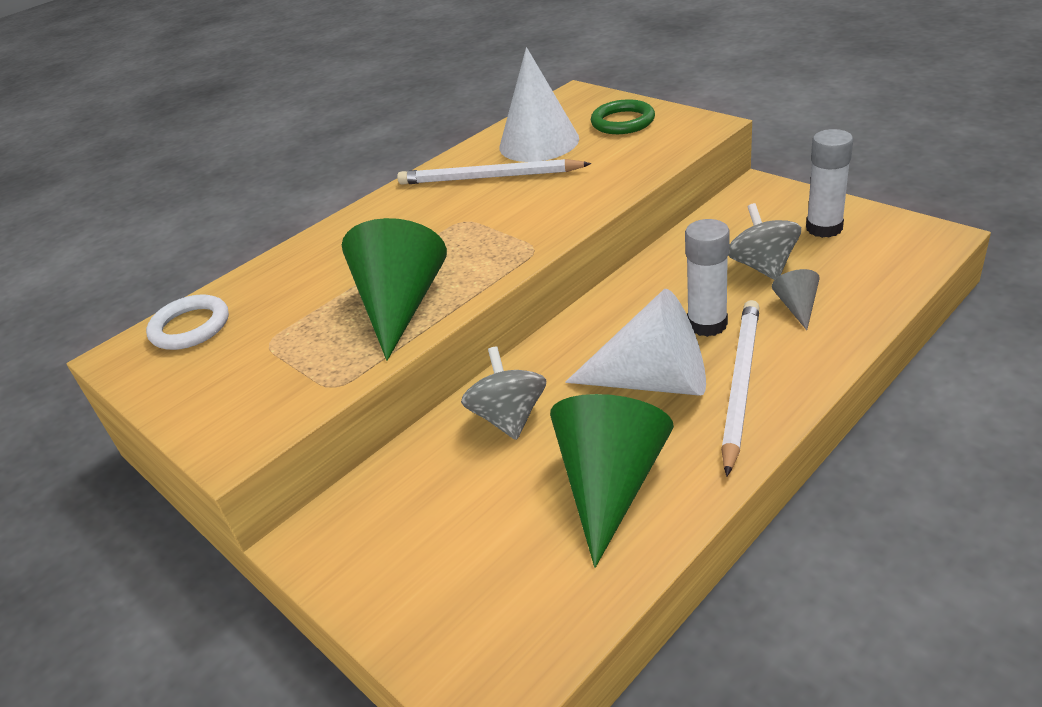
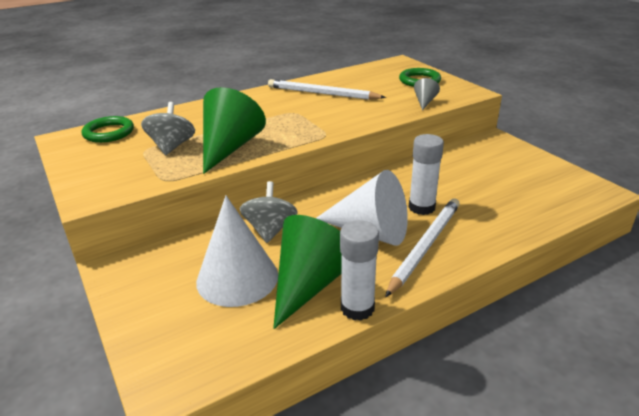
camera: 10 degrees right, 5 degrees down
(190, 327) = (109, 133): white ring -> green ring
(539, 143) = (362, 82): white cone -> white cone (237, 278)
(762, 266) = (475, 183): grey spinning top -> grey spinning top (172, 146)
(797, 307) = (486, 211): grey cone -> grey cone (424, 102)
(824, 228) = (527, 170): white glue stick -> white glue stick (357, 308)

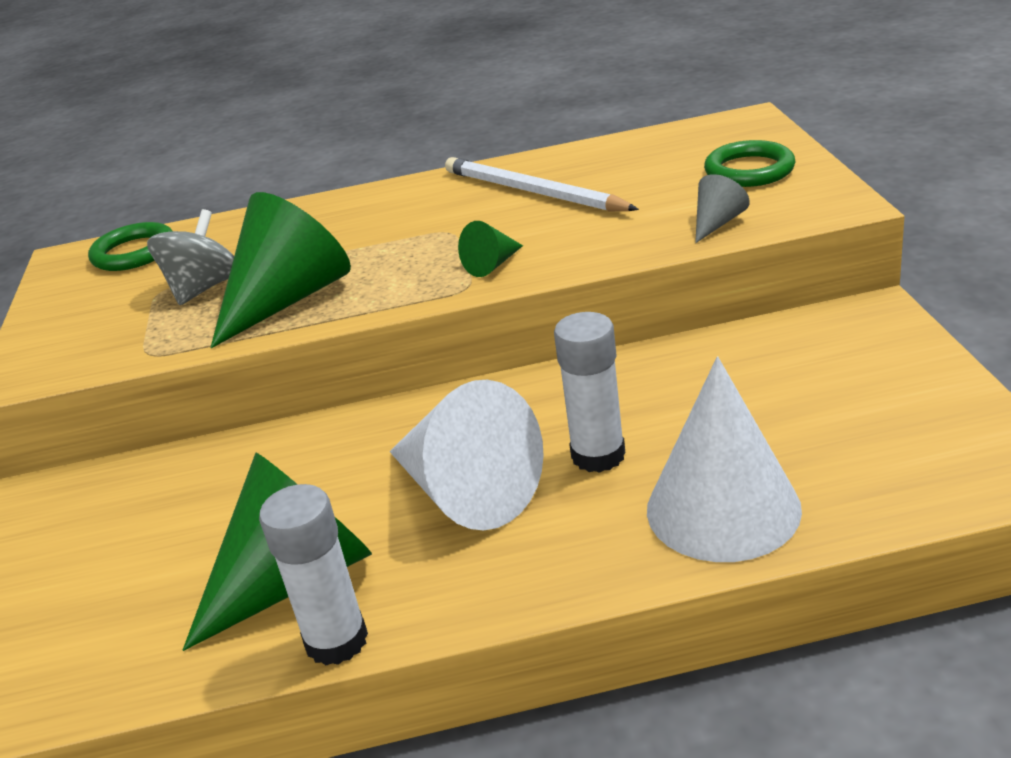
camera: 25 degrees right, 0 degrees up
(237, 278) = (193, 546): white cone -> white cone (723, 509)
(270, 230) = (303, 463): grey spinning top -> none
(330, 125) = (492, 265): none -> green cone
(425, 246) = (542, 540): white pencil -> none

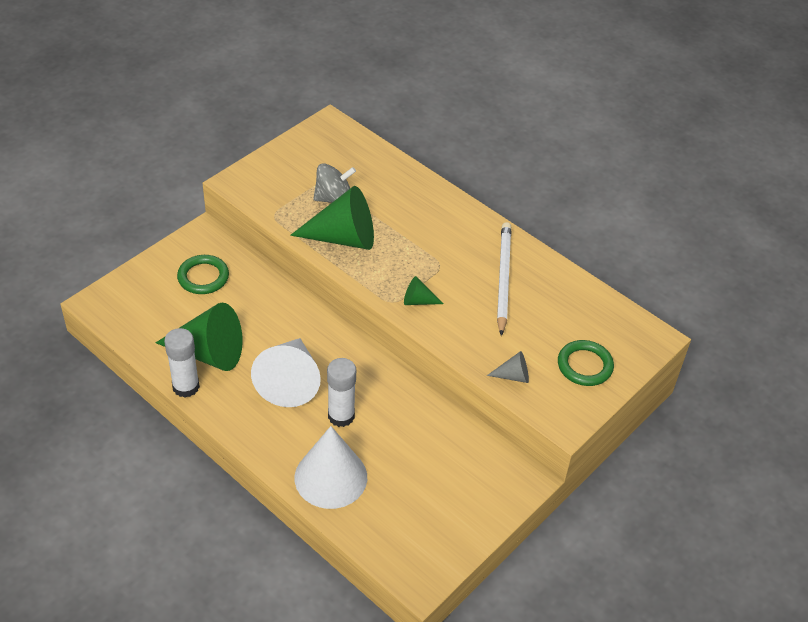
camera: 45 degrees right, 15 degrees up
(134, 252) = (348, 147): green ring -> green ring (203, 277)

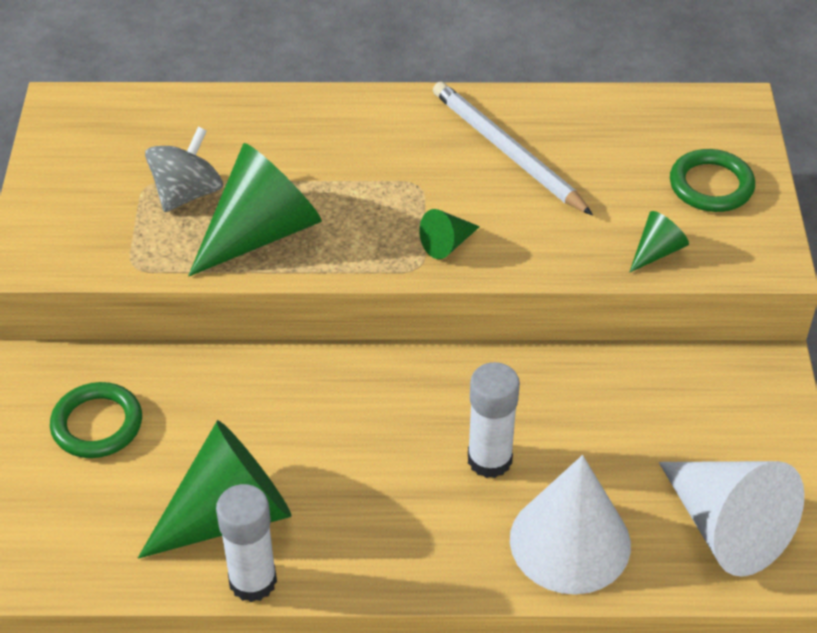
camera: 40 degrees left, 0 degrees up
(290, 381) = (376, 467): white cone -> white cone (726, 527)
(513, 376) = (656, 251): grey cone -> green cone

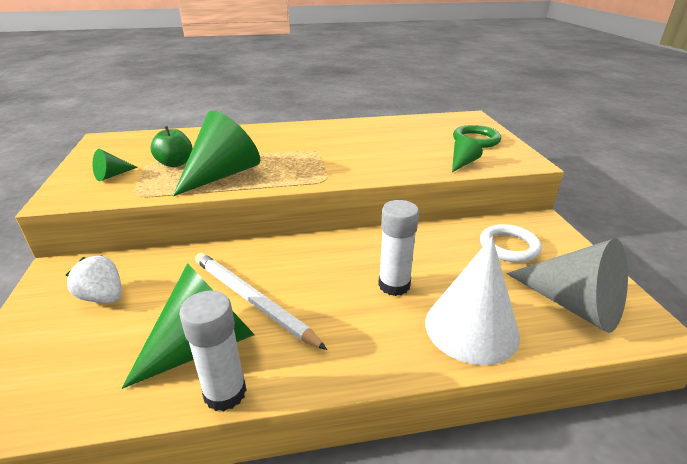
camera: 10 degrees left, 15 degrees down
(97, 424) = (103, 297): green ring -> white strawberry
(187, 193) = (175, 163): grey spinning top -> green apple
(447, 244) = (339, 170): green cone -> green cone (112, 175)
(507, 151) = (361, 137): white pencil -> white pencil (252, 300)
(687, 413) = (509, 246): none -> white ring
(726, 527) = (573, 304): white cone -> grey cone

